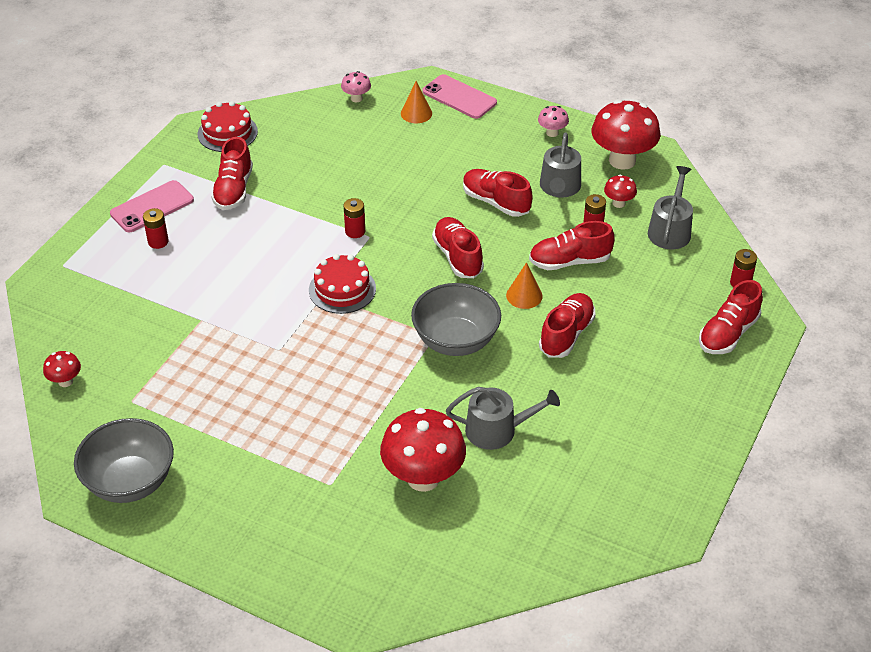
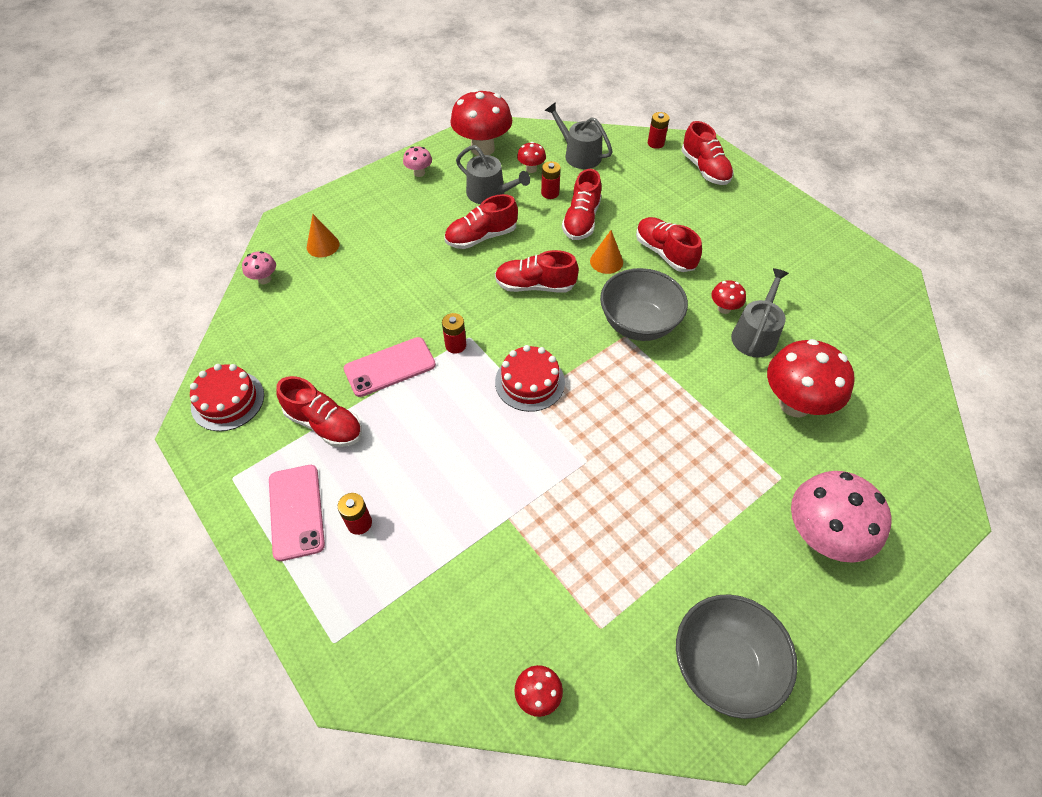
camera: 65 degrees left, 10 degrees up
(279, 524) = (821, 536): none -> pink mushroom
(459, 97) = (325, 210): pink phone -> pink phone (390, 367)
(517, 398) = (724, 308): none -> red mushroom

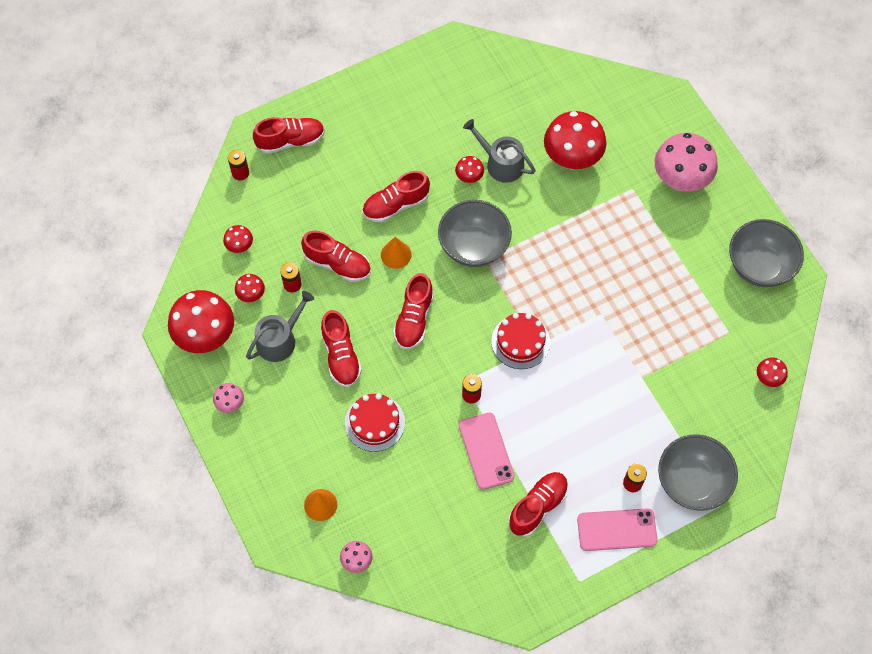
camera: 80 degrees left, 10 degrees up
(227, 400) = (500, 589): red cake -> red cake (375, 423)
(365, 598) = (692, 482): none -> grey bowl
(579, 154) = (240, 246): grey watering can -> red mushroom

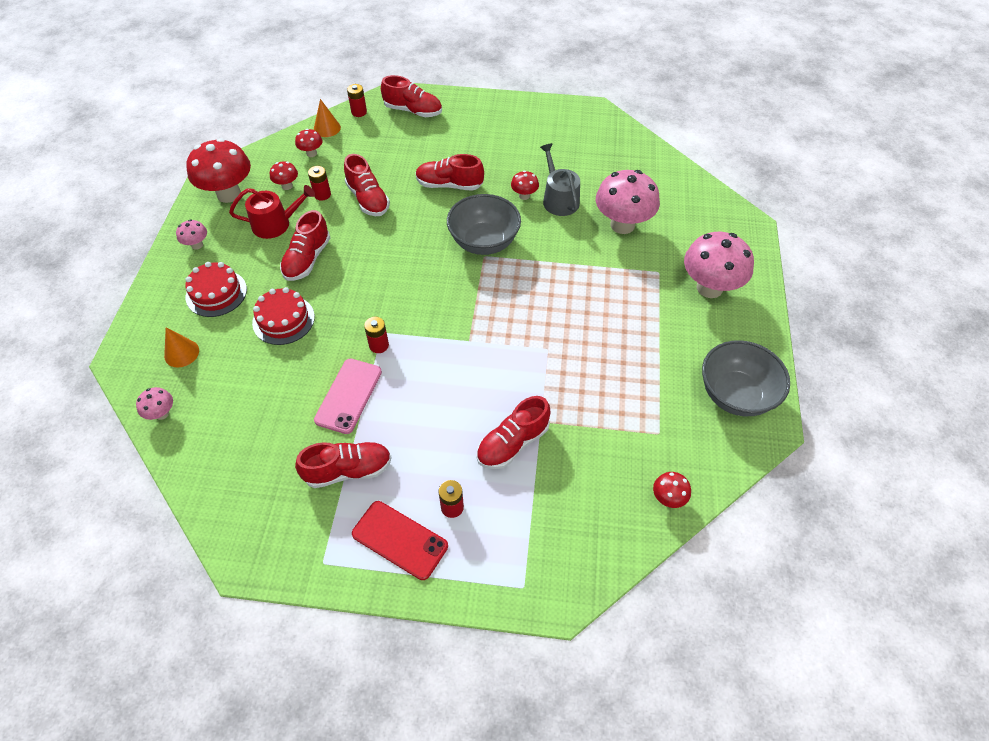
camera: 35 degrees right, 10 degrees down
(280, 339) = (276, 224): grey watering can -> red watering can
(396, 254) = (417, 216): orange cone -> orange cone (327, 128)
(414, 319) = (387, 266): red shoe -> red shoe (513, 443)
(520, 342) = (457, 330): red cake -> red cake (216, 293)
(572, 159) = (622, 225): red mushroom -> pink mushroom
(617, 530) = (399, 540): pink phone -> red phone
(692, 482) = (511, 545): grey bowl -> none

